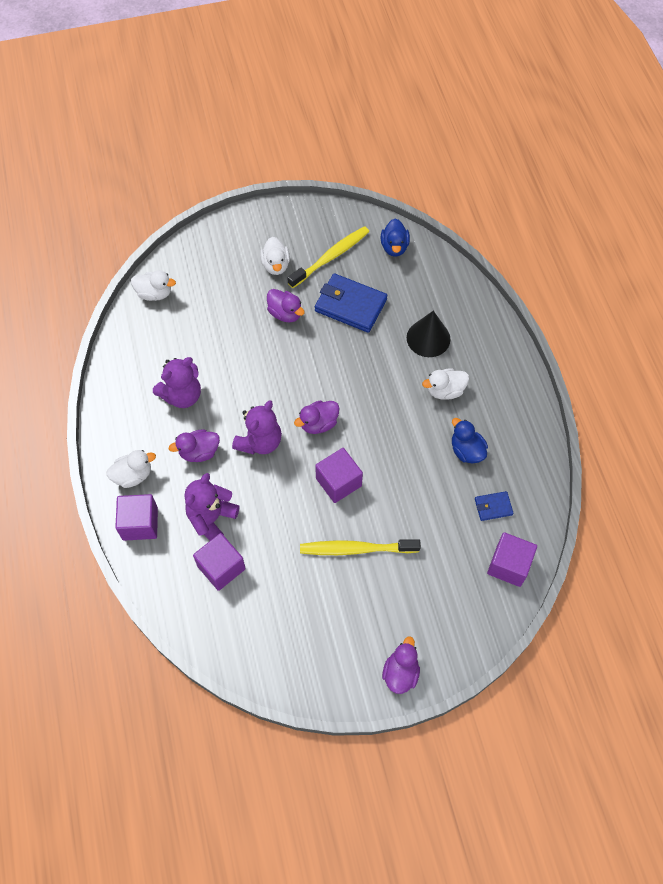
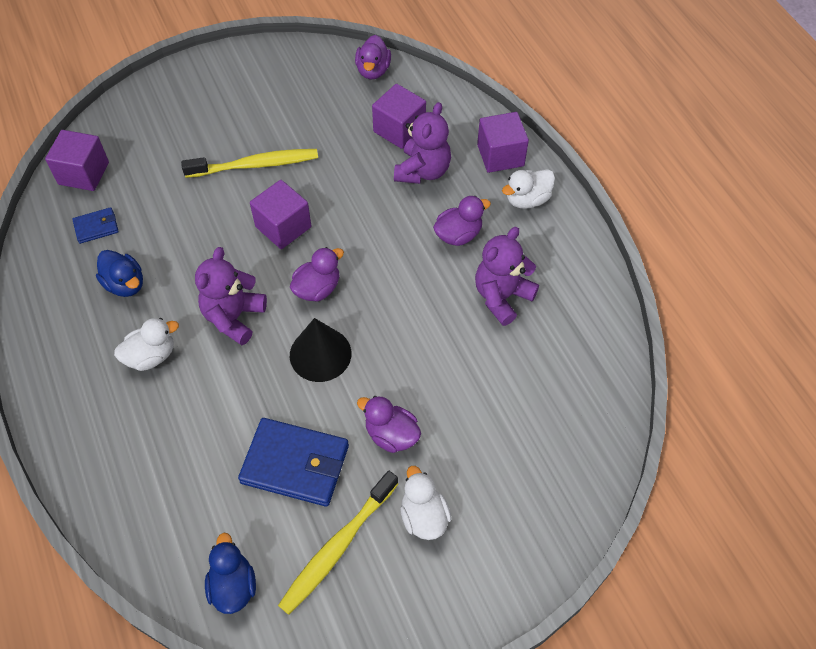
camera: 170 degrees right, 5 degrees down
(155, 293) = (594, 435): white duck -> none
(260, 442) = (387, 257): purple teddy bear -> purple teddy bear (234, 317)
(400, 672) = (201, 73): purple duck -> purple duck (373, 70)
(428, 338) = (174, 429): black cone -> black cone (320, 354)

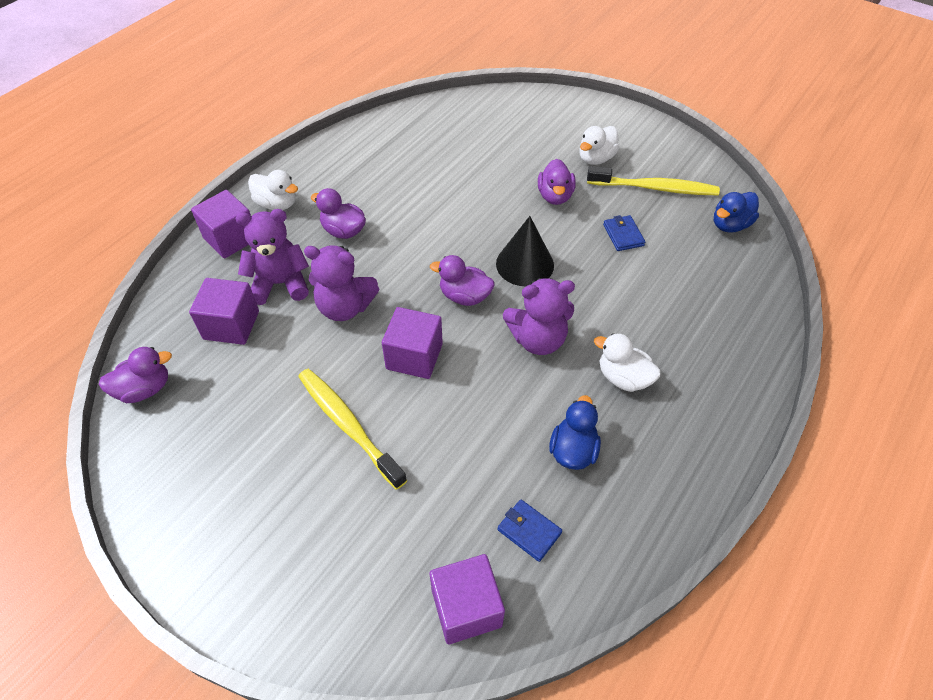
camera: 120 degrees left, 5 degrees down
(295, 464) = (623, 235): blue wallet -> blue wallet, size x0.50
(502, 297) = (390, 184): purple teddy bear -> purple teddy bear (345, 307)

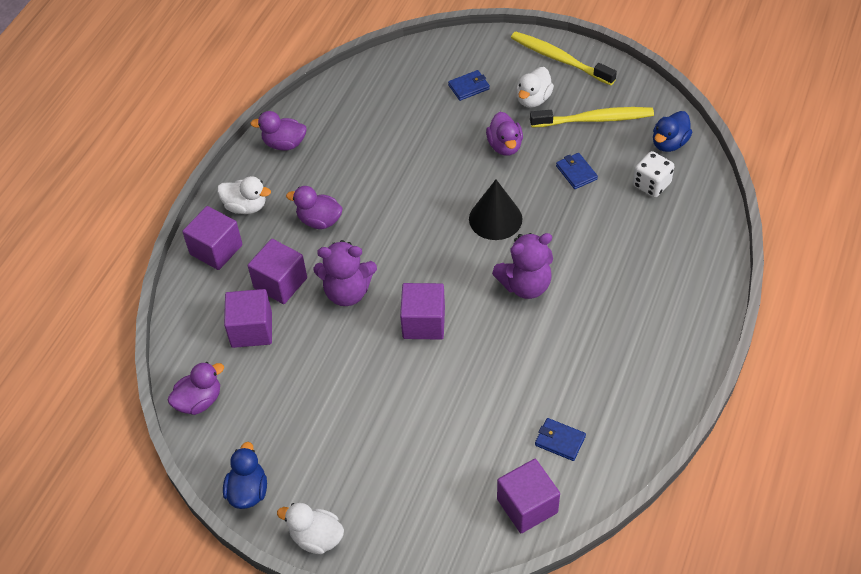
camera: 10 degrees left, 0 degrees up
(280, 284) = (280, 283): purple teddy bear -> purple cube
(348, 425) = (387, 392): yellow toothbrush -> yellow toothbrush (559, 59)
(464, 296) = (450, 260): purple duck -> purple duck (284, 144)
(534, 137) = (469, 87): none -> blue wallet
(573, 450) = (578, 371): blue duck -> blue duck (248, 491)
(623, 378) = (605, 303): white duck -> white duck (316, 537)
(702, 262) = (651, 184): none -> white dice

